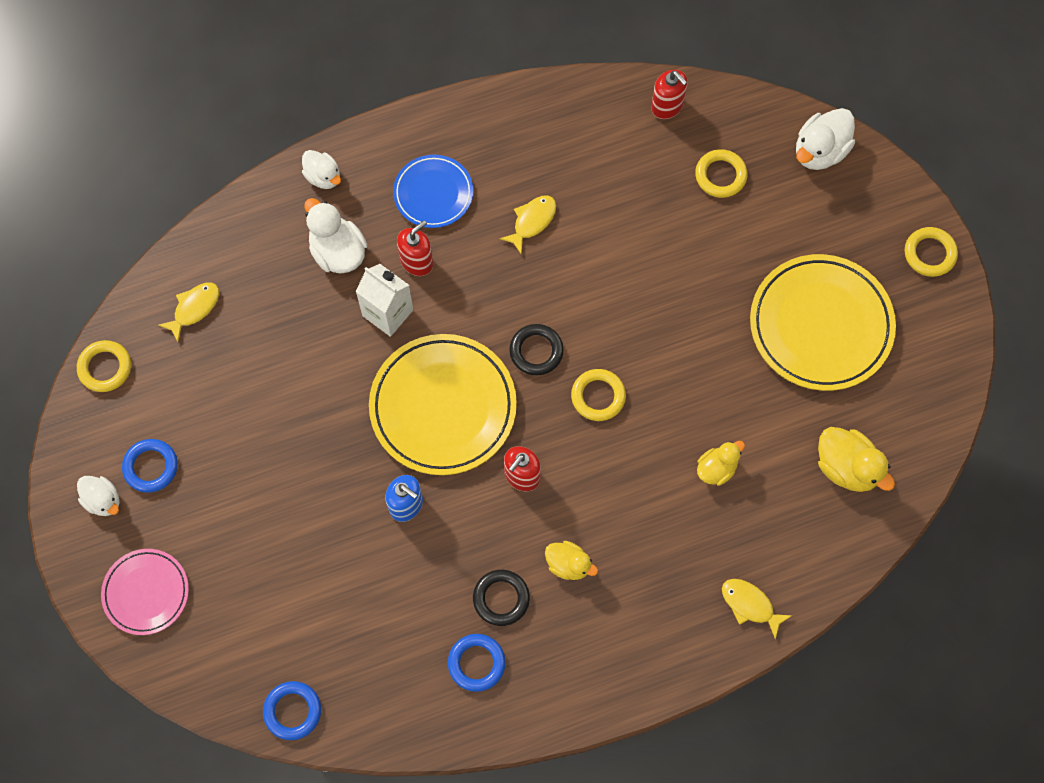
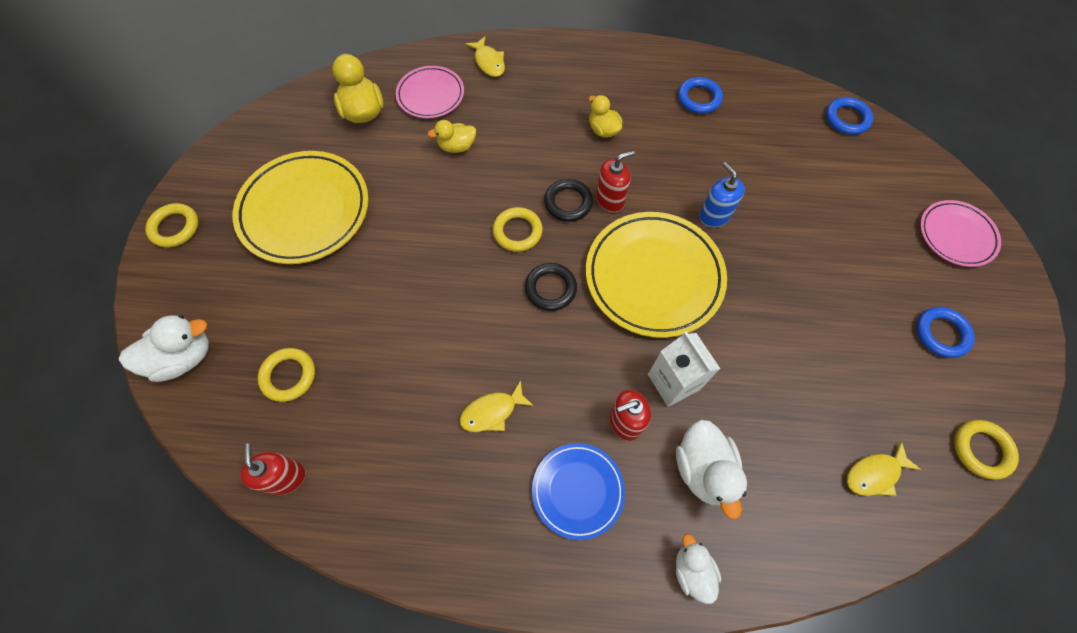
camera: 155 degrees left, 5 degrees down
(103, 500) = (991, 323): white duck -> none
(501, 598) = (664, 128): black ring -> black ring (568, 203)
(787, 524) = (430, 95): none -> pink plate

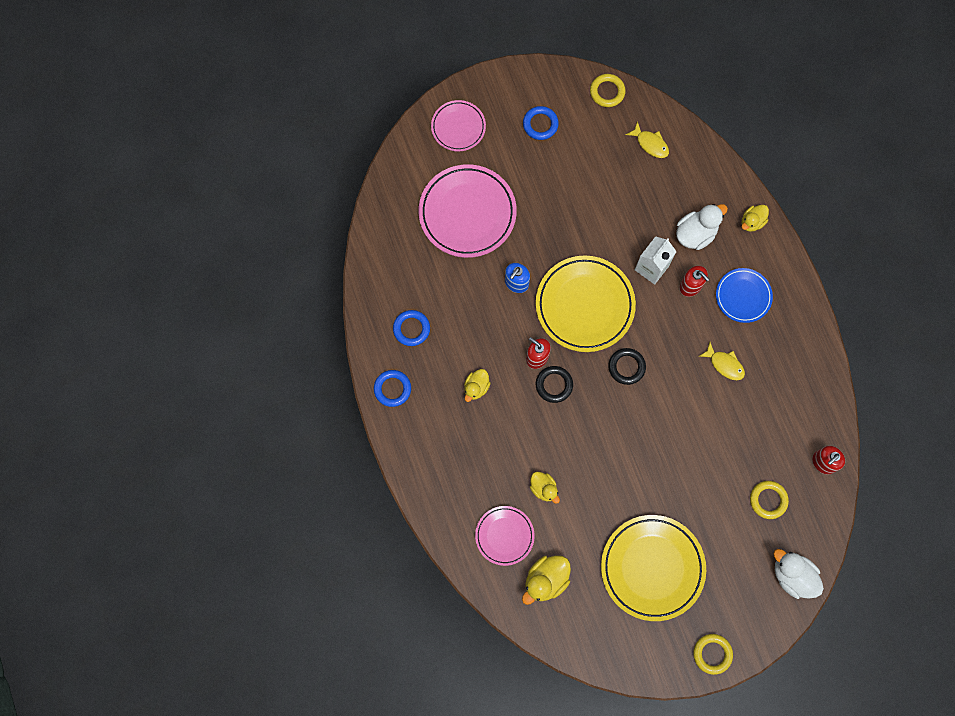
camera: 115 degrees left, 10 degrees up
(489, 62) = (448, 507): yellow fish -> none
(517, 231) = (594, 408): yellow ring -> none
(692, 570) = (752, 222): white duck -> yellow duck
(827, 200) = (467, 213): none -> pink plate
(846, 119) = (383, 217): blue ring -> blue ring (392, 389)

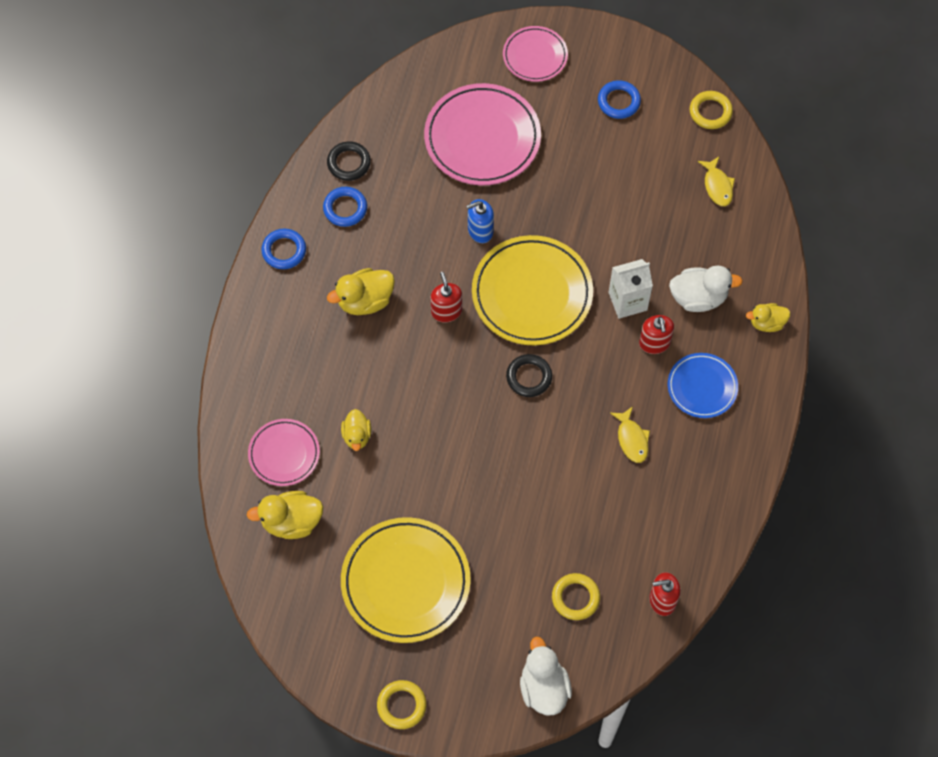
camera: 35 degrees right, 10 degrees down
(476, 387) = (365, 301): yellow duck -> yellow duck, size x1.56
(554, 385) = (443, 347): black ring -> black ring (349, 163)

